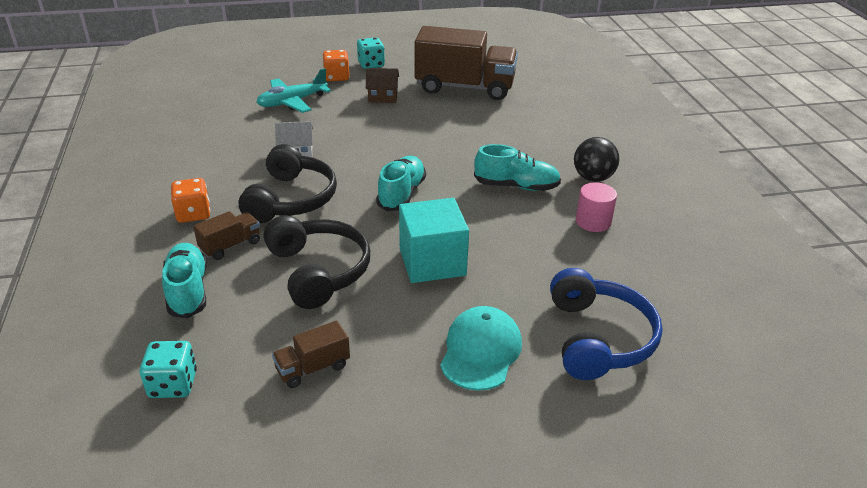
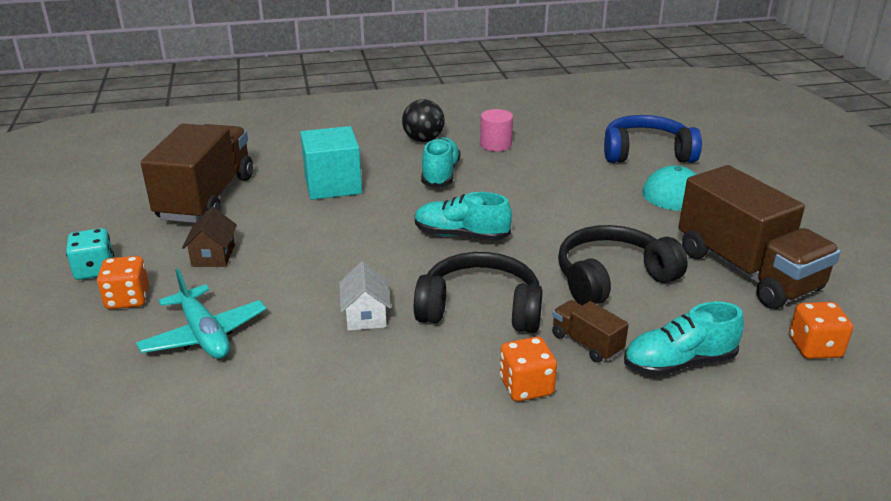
camera: 90 degrees left, 5 degrees down
(173, 384) = (814, 347): turquoise dice -> orange dice
(313, 368) = (746, 270): brown truck -> brown truck, size x2.28
(432, 262) = (576, 217): turquoise cube -> turquoise cube (333, 185)

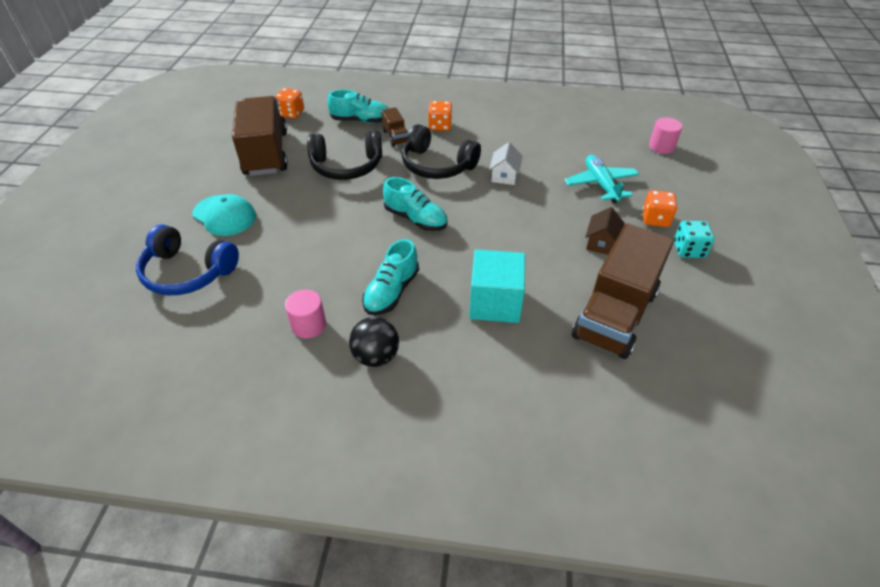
camera: 160 degrees left, 15 degrees up
(61, 445) = (661, 147): none -> pink cylinder

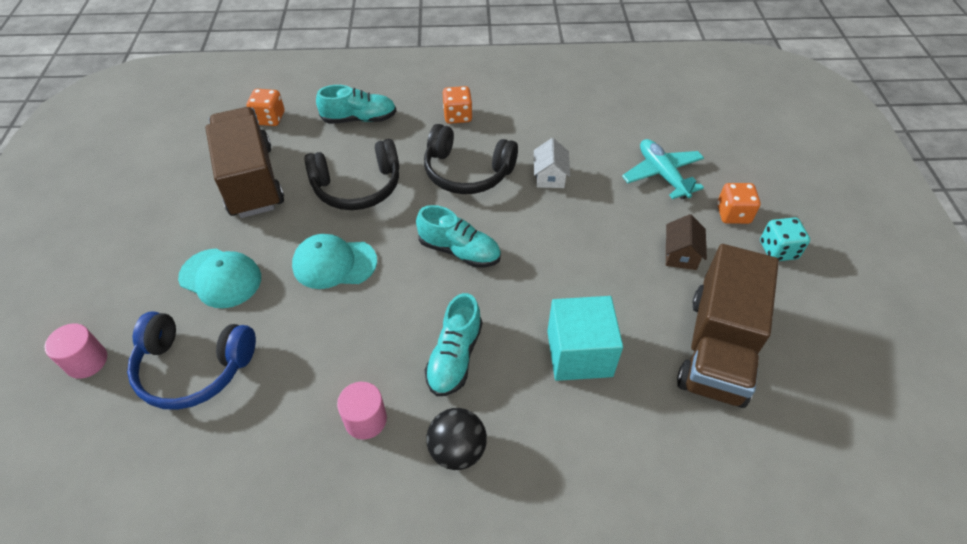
camera: 10 degrees left, 5 degrees up
(314, 216) = (334, 263): none -> turquoise cap
(395, 137) = (407, 138): brown truck -> none
(661, 147) = (718, 115): pink cylinder -> pink cylinder (87, 361)

